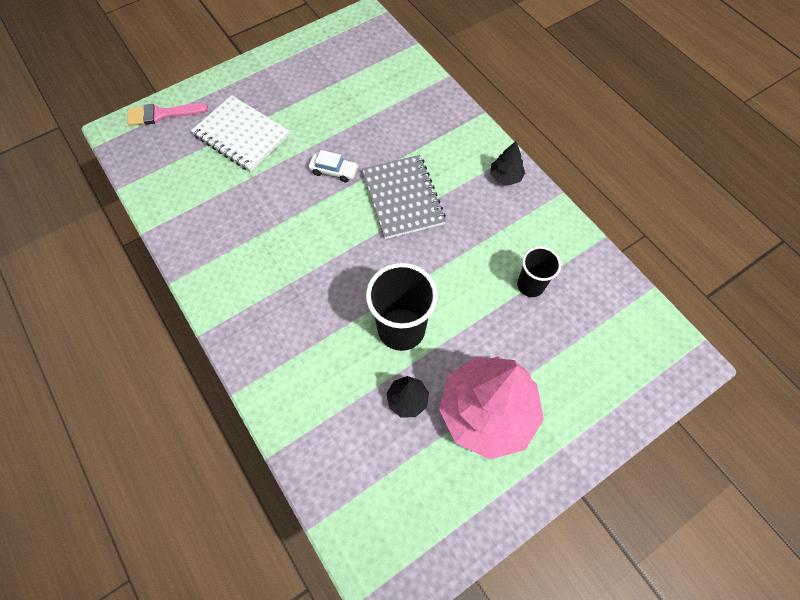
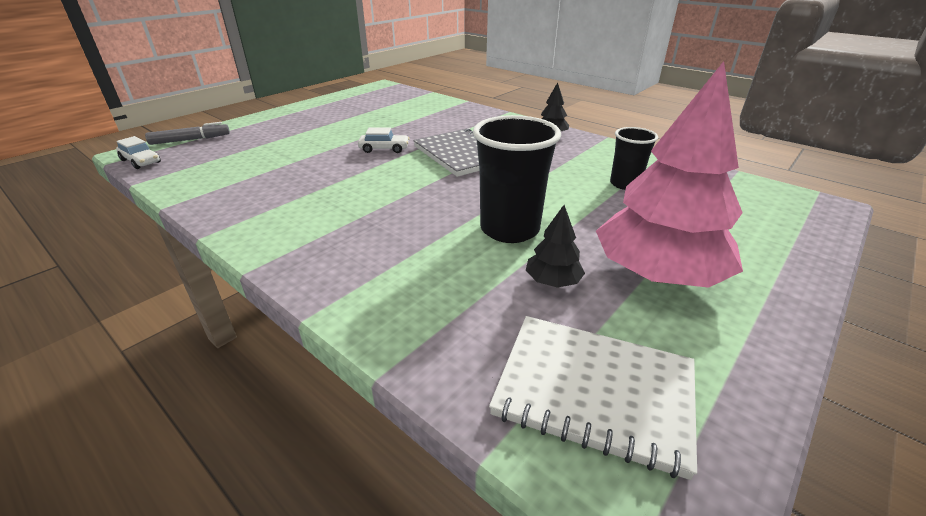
camera: 15 degrees left, 30 degrees down
(122, 149) = (141, 161): none -> white car
(162, 114) = (190, 140): pink brush -> grey marker
(241, 135) = (280, 142): white notebook -> white notebook (594, 392)

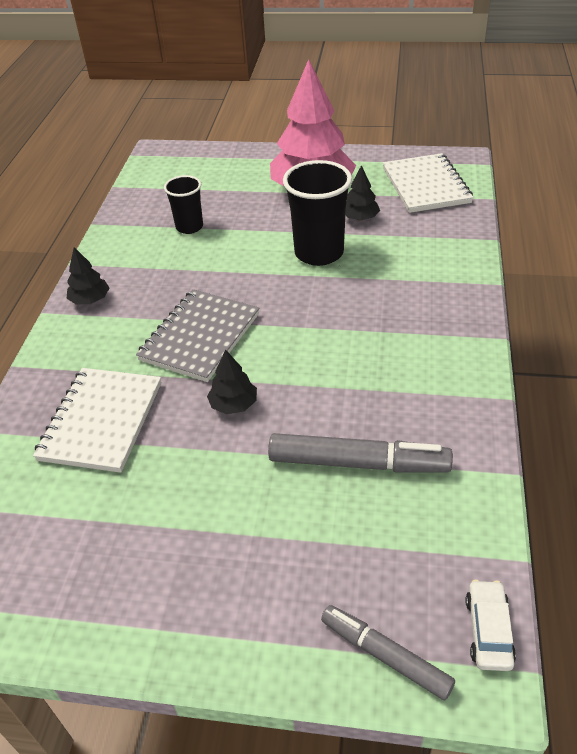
camera: 120 degrees left, 10 degrees up
(277, 166) = (358, 463): none -> grey marker
(384, 149) = (233, 404): white car -> black tree
(430, 120) = (101, 421): none -> white notebook

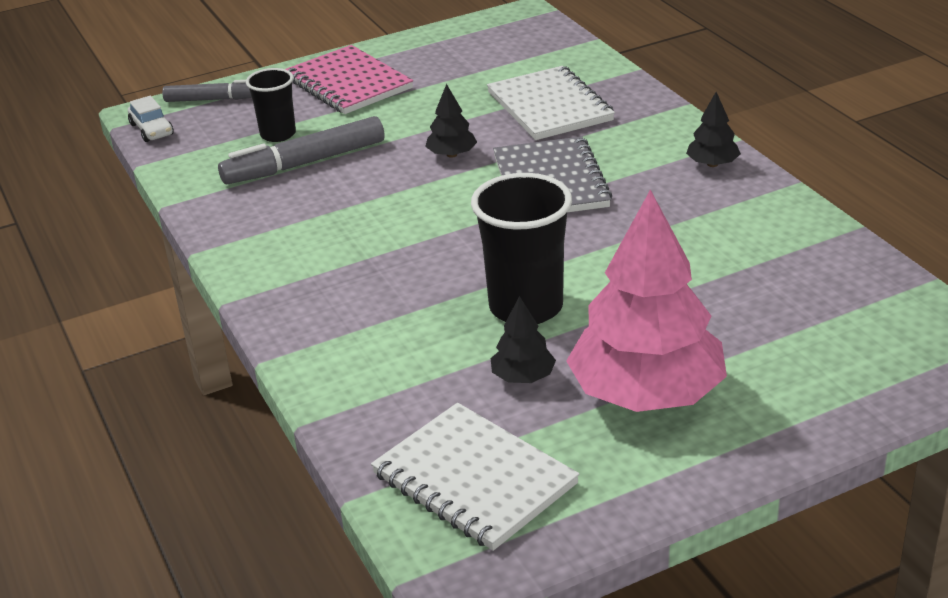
camera: 145 degrees right, 10 degrees down
(189, 227) = (735, 270): black cup -> black cup (278, 134)
(221, 584) = (348, 83): none -> pink notebook

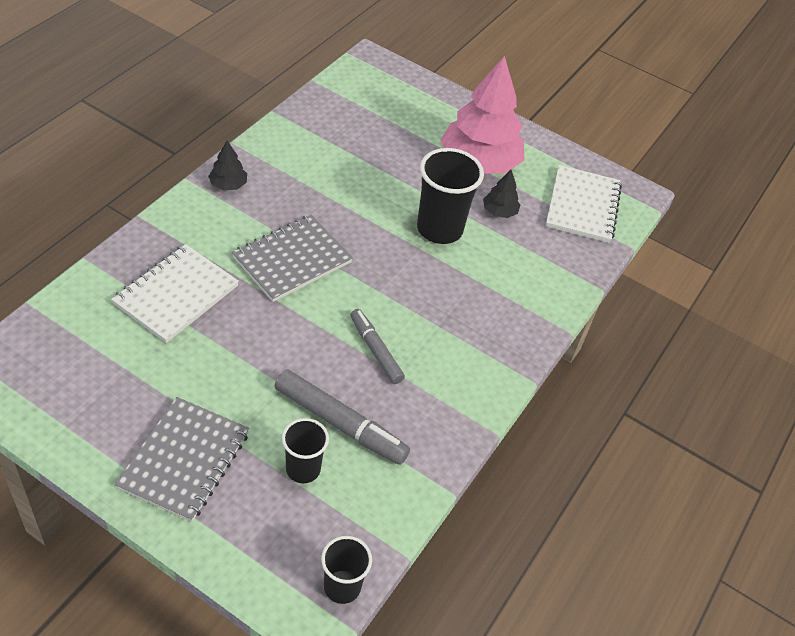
camera: 130 degrees left, 15 degrees up
(151, 129) = (342, 587): white car -> black cup
(215, 99) = (260, 565): grey marker -> grey marker (375, 350)
(348, 83) = (184, 460): pink notebook -> grey notebook
(452, 154) = (280, 330): black tree -> none

